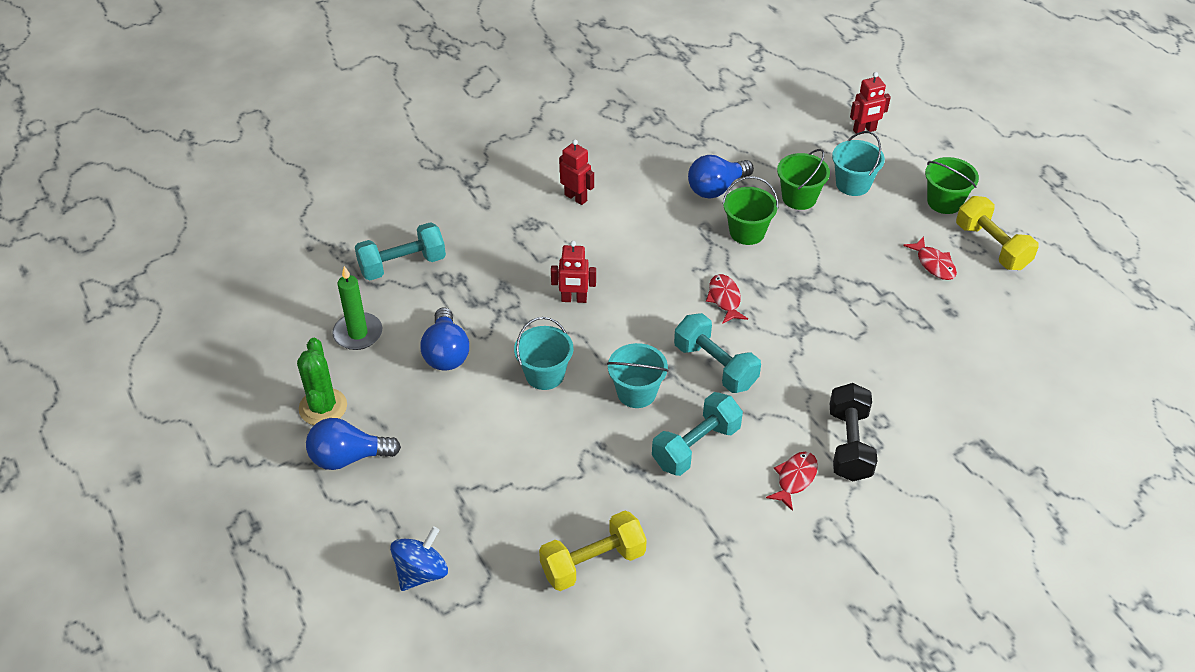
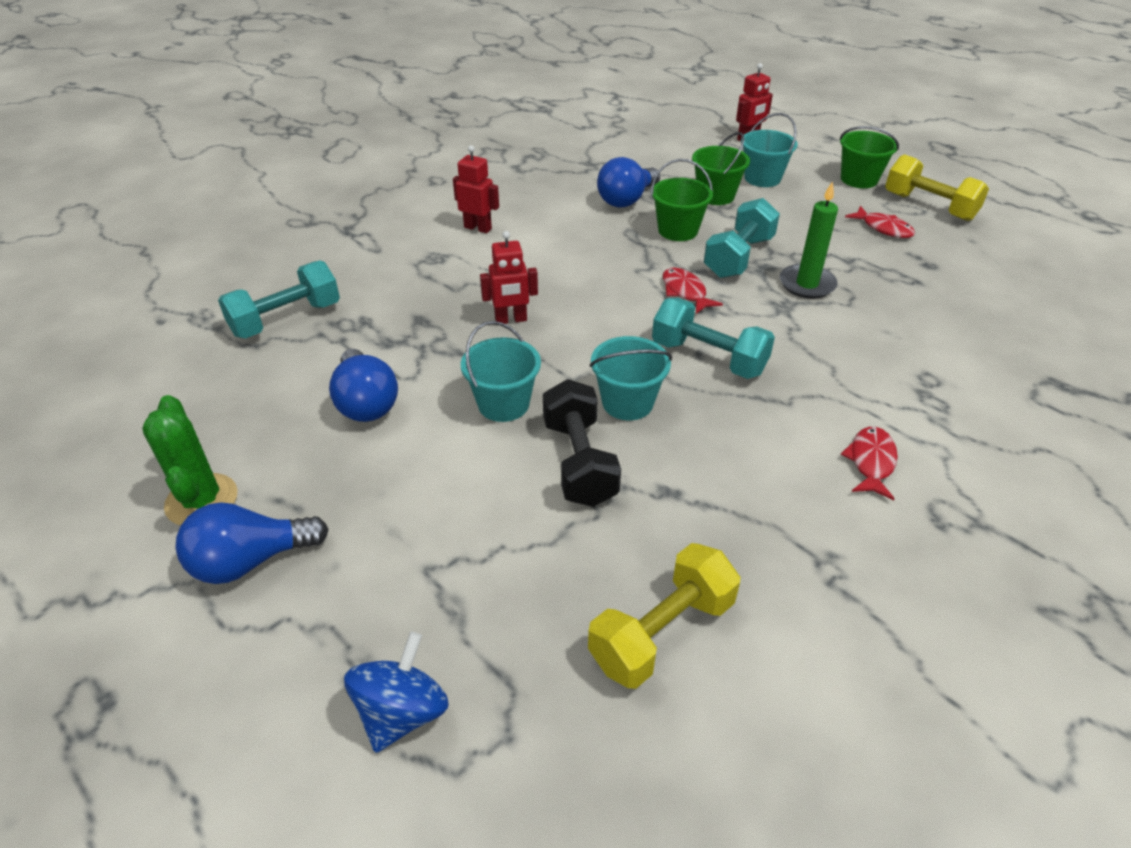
camera: 15 degrees left, 5 degrees down
(358, 333) = (240, 401): green candle -> green candle (807, 284)
(696, 446) = (730, 449): turquoise dumbbell -> turquoise dumbbell (738, 257)
(849, 445) = (910, 411): black dumbbell -> black dumbbell (579, 462)

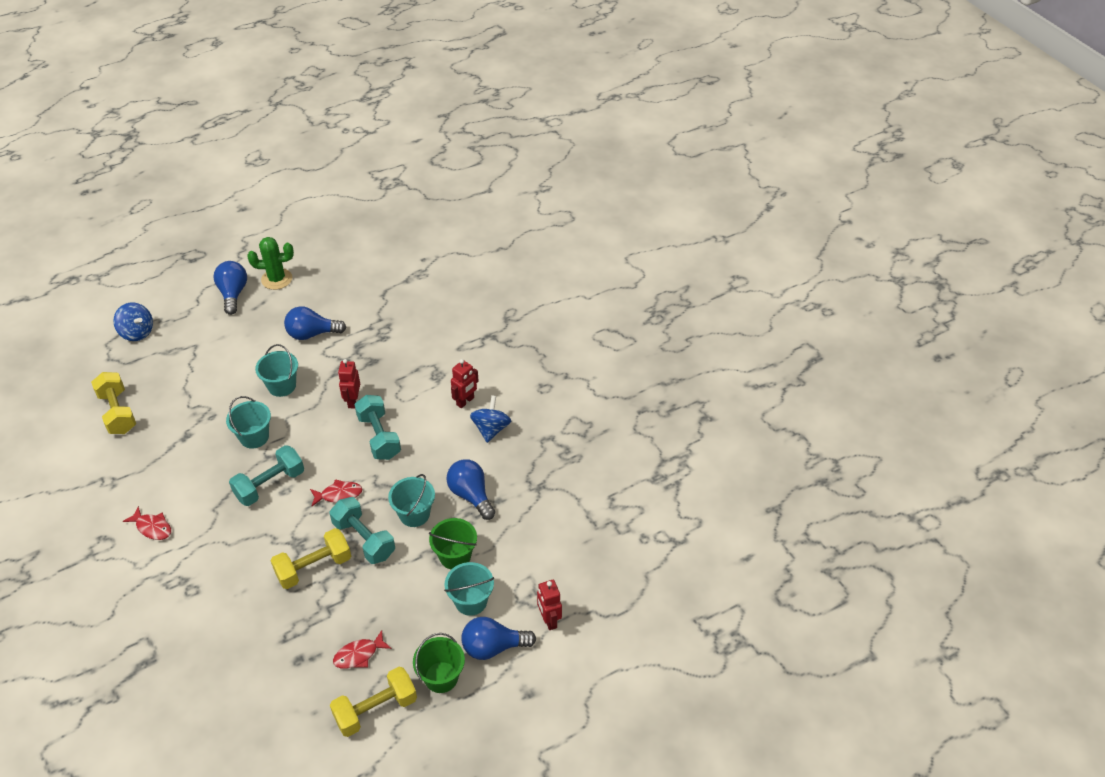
camera: 105 degrees right, 5 degrees up
(286, 319) = (401, 306): turquoise dumbbell -> turquoise dumbbell (379, 436)
(518, 203) = (491, 429): none -> blue spinning top
(579, 462) = (224, 407): black dumbbell -> none
(678, 230) = (414, 514): green bucket -> turquoise bucket
(801, 159) = (493, 647): none -> blue light bulb
(807, 284) = (314, 567): green candle -> yellow dumbbell

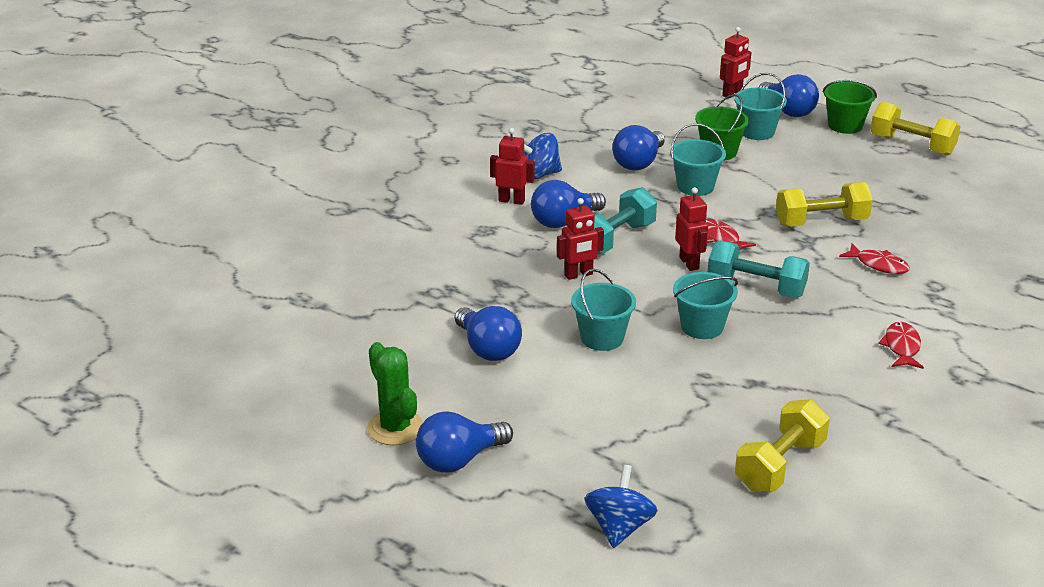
camera: 115 degrees left, 15 degrees down
(314, 567) = (821, 222): yellow dumbbell -> yellow dumbbell turned 45 degrees counterclockwise
(323, 463) = (689, 263): none -> red robot
(359, 655) = (876, 168): red fish -> red fish (878, 265)
(364, 539) = (756, 205): turquoise dumbbell -> none
(420, 418) = (563, 221): none -> blue light bulb

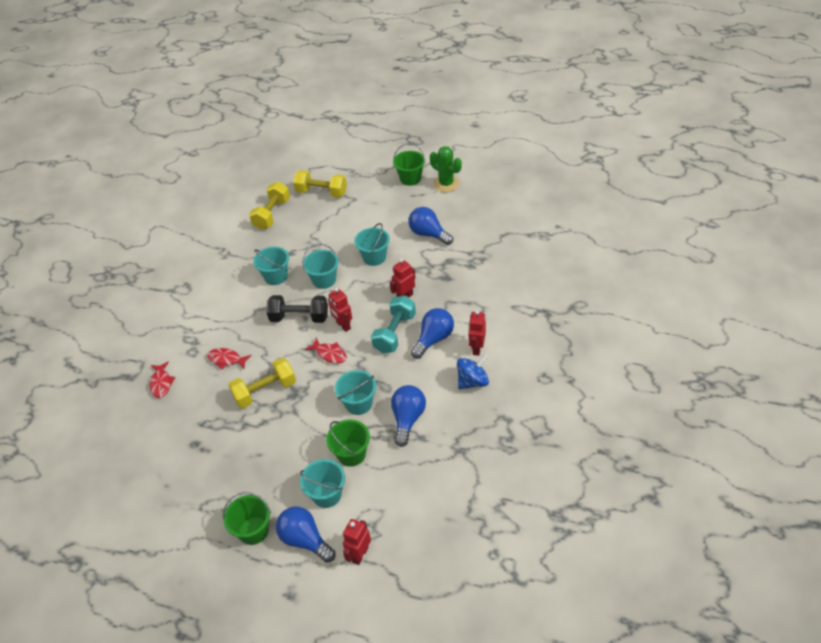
camera: 165 degrees right, 15 degrees up
(459, 460) = (410, 178): blue light bulb -> green bucket
(511, 200) = (476, 348): red robot -> red robot turned 105 degrees clockwise
(619, 527) = (333, 171): blue spinning top -> none
(756, 287) = (299, 317): turquoise dumbbell -> black dumbbell
(787, 352) = (276, 276): none -> turquoise bucket
(902, 347) = (215, 297): red fish -> red fish (161, 383)
(912, 145) = (197, 516): yellow dumbbell -> yellow dumbbell (321, 192)

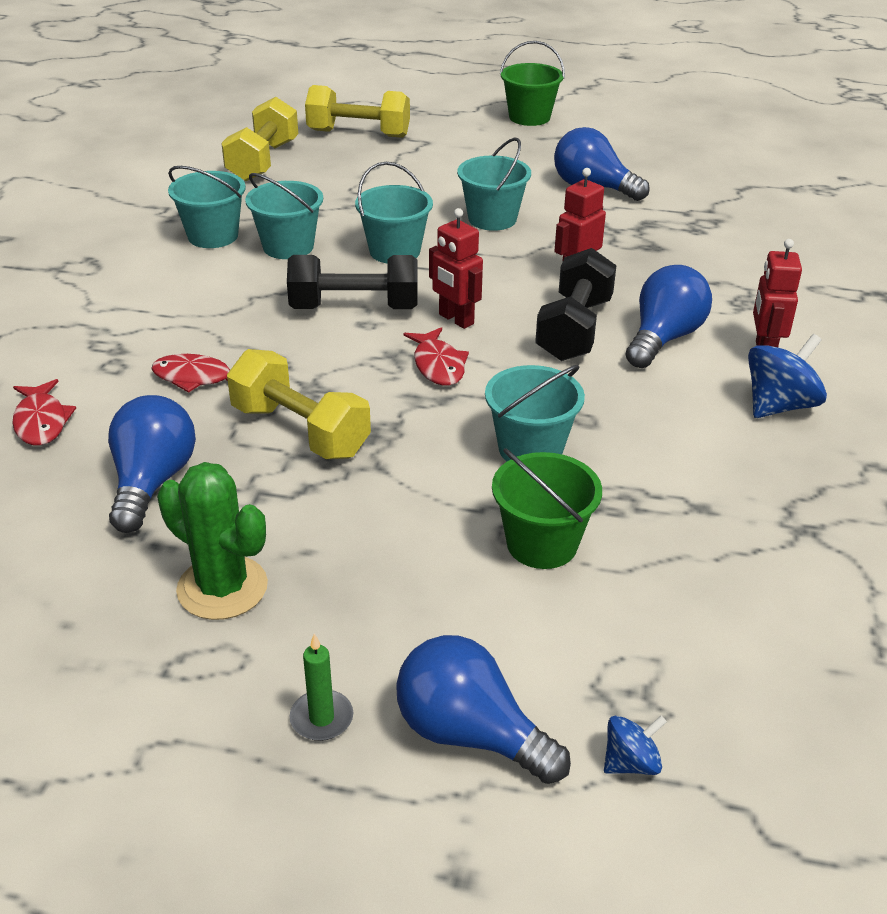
camera: 10 degrees left, 10 degrees down
(253, 530) = (321, 718): green bucket -> green candle
(265, 391) = (300, 431): yellow dumbbell -> yellow dumbbell turned 75 degrees clockwise
(327, 494) = (502, 629): turquoise bucket -> turquoise bucket (213, 236)
(329, 354) = (438, 365): red fish -> red fish turned 45 degrees clockwise
(360, 554) = (631, 763): red robot -> blue spinning top
(395, 333) = (574, 329): turquoise dumbbell -> black dumbbell
(408, 419) = (657, 474): blue light bulb -> blue light bulb (152, 482)
(446, 184) = (601, 124): green cactus -> green cactus (222, 588)

